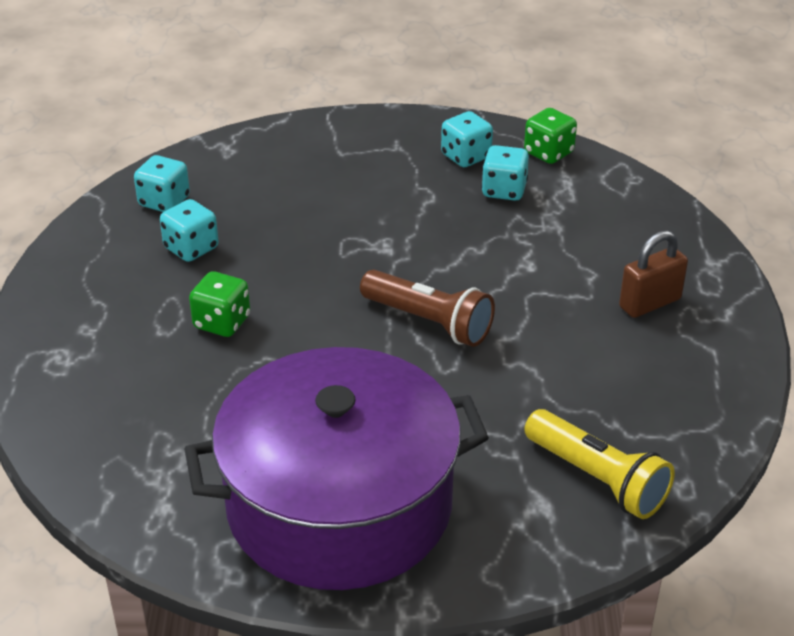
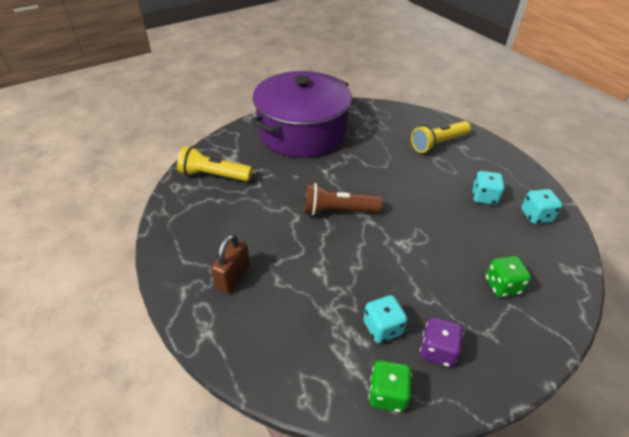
camera: 145 degrees right, 5 degrees up
(119, 354) = (438, 144): none -> yellow flashlight
(222, 322) = (421, 171): green dice -> green dice (502, 286)
(466, 156) = (437, 350): turquoise dice -> purple dice

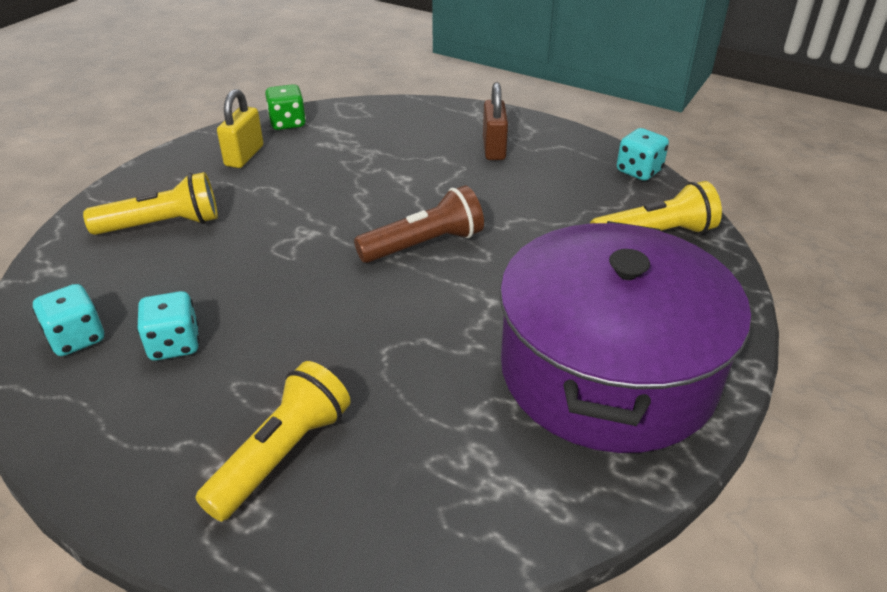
camera: 155 degrees right, 5 degrees down
(382, 328) = (306, 156): turquoise dice -> turquoise dice (639, 171)
(437, 350) = (244, 156): purple dice -> yellow padlock
(502, 286) = (162, 225): green dice -> yellow flashlight

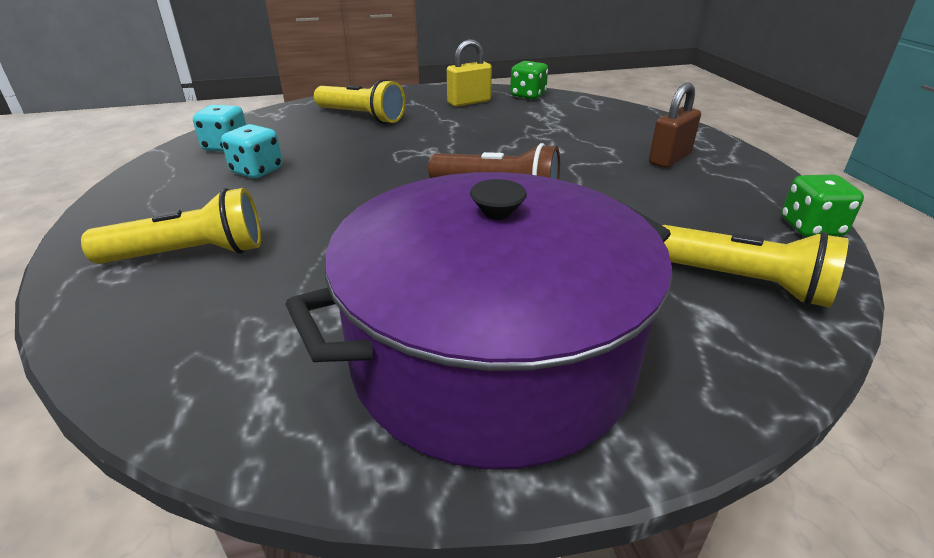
camera: 45 degrees right, 5 degrees down
(639, 171) = (811, 228): turquoise dice -> green dice

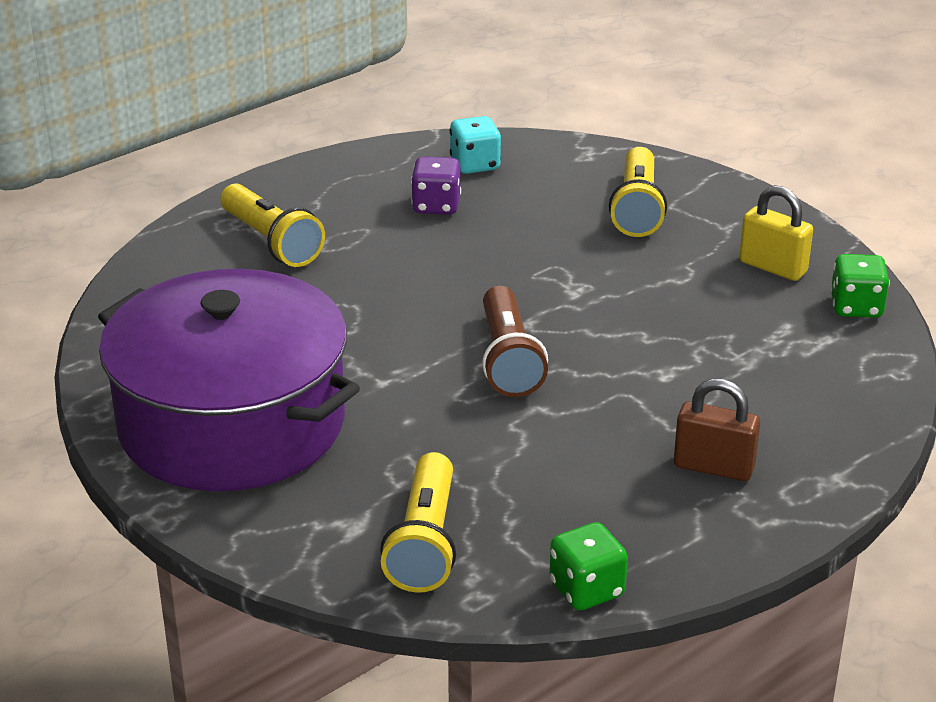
camera: 65 degrees right, 0 degrees up
(257, 171) = (436, 206): turquoise dice -> purple dice

